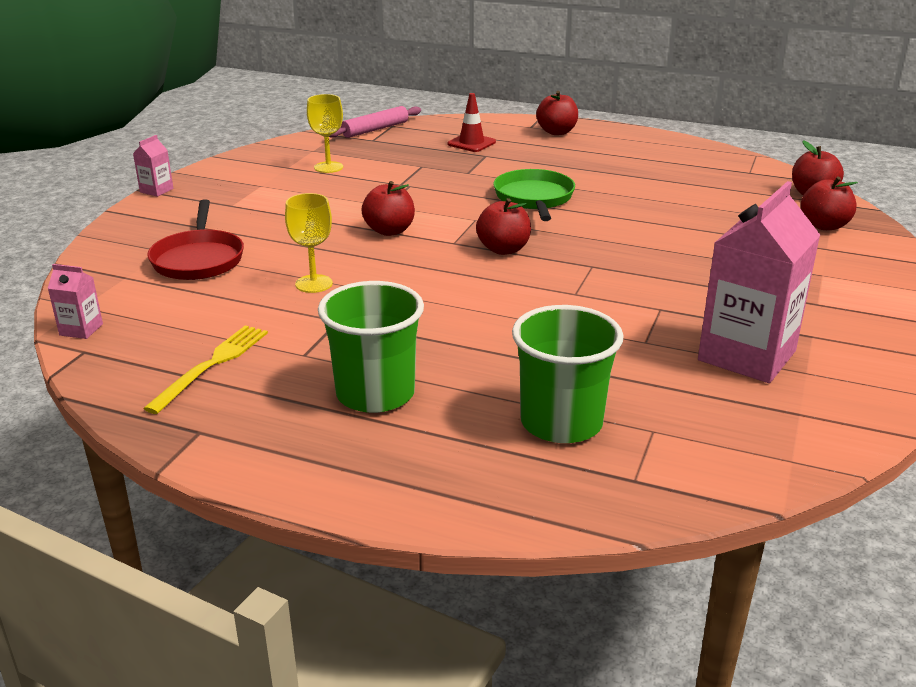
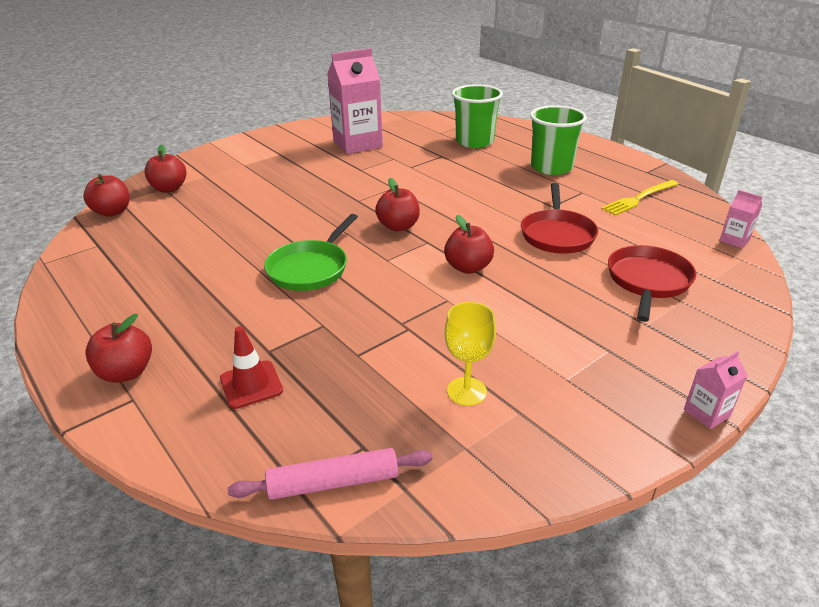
camera: 150 degrees left, 5 degrees up
(314, 284) = (557, 234): yellow goblet -> red pan

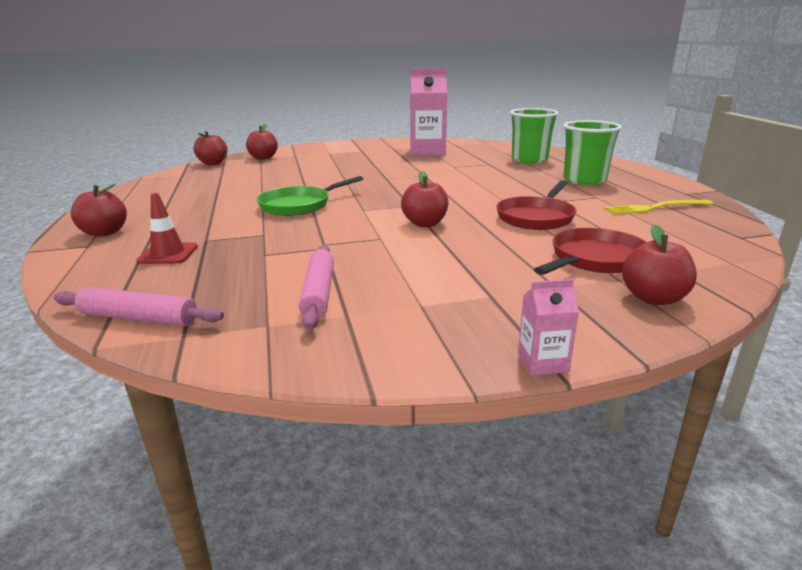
camera: 25 degrees right, 10 degrees down
(398, 226) = (398, 194): red apple -> red apple (653, 298)
(467, 391) = (319, 292): yellow goblet -> pink rolling pin
(734, 240) = (739, 249): pink carton -> none

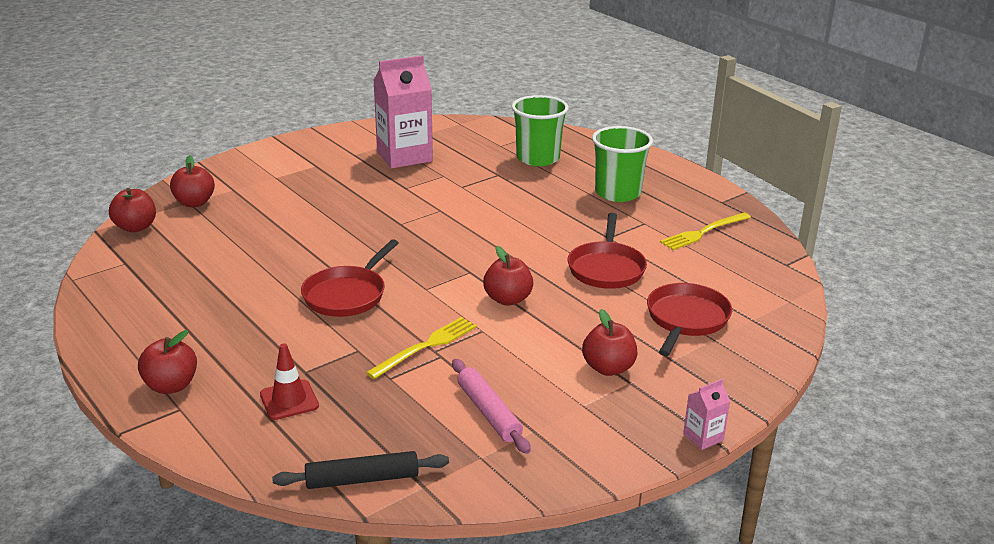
camera: 25 degrees left, 5 degrees up
(139, 318) = (362, 479): pink rolling pin -> black rolling pin
(299, 205) = (347, 295): green pan -> red pan
(320, 240) = (426, 346): none -> yellow fork
(653, 298) = (747, 356): red apple -> red apple (608, 368)

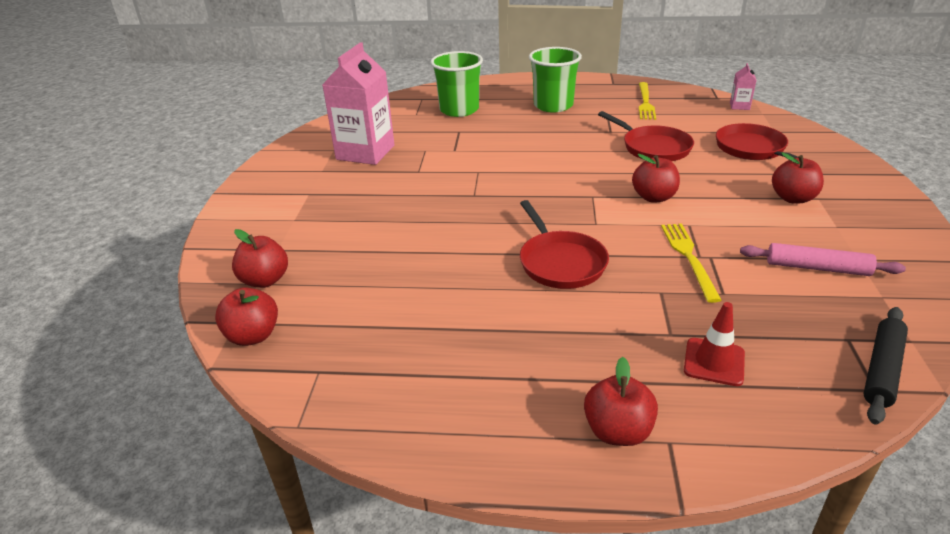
camera: 45 degrees left, 5 degrees up
(703, 437) = (911, 201): pink carton -> pink carton (739, 106)

